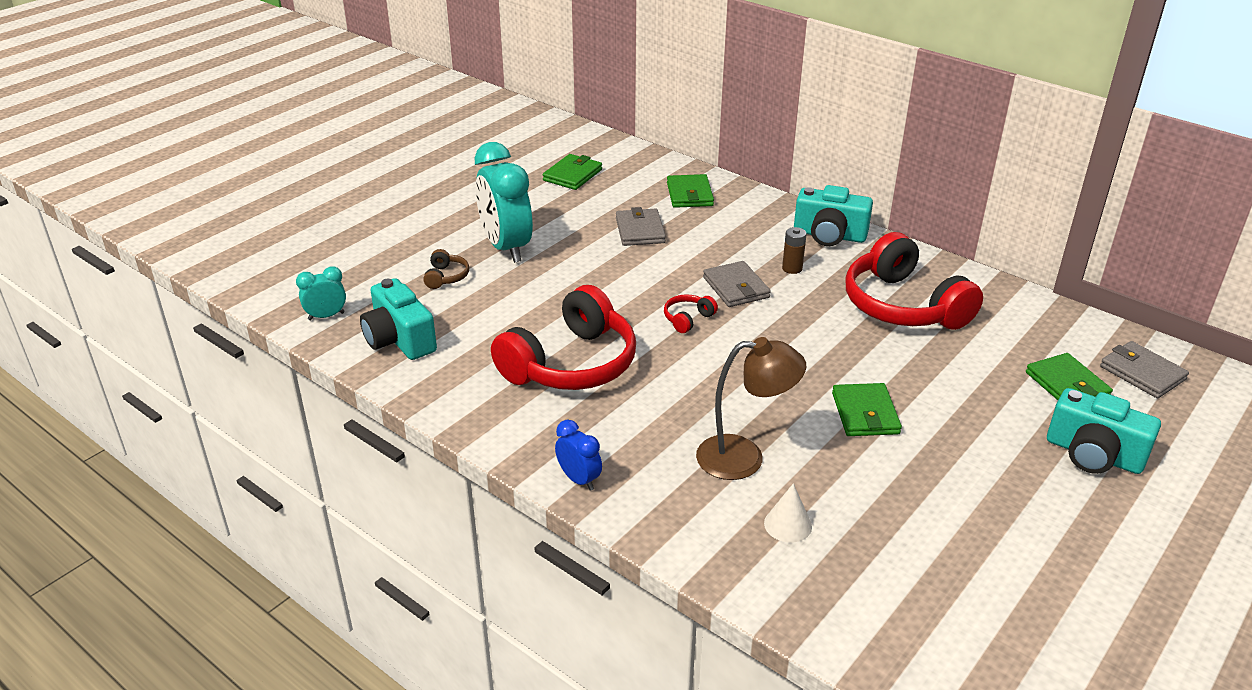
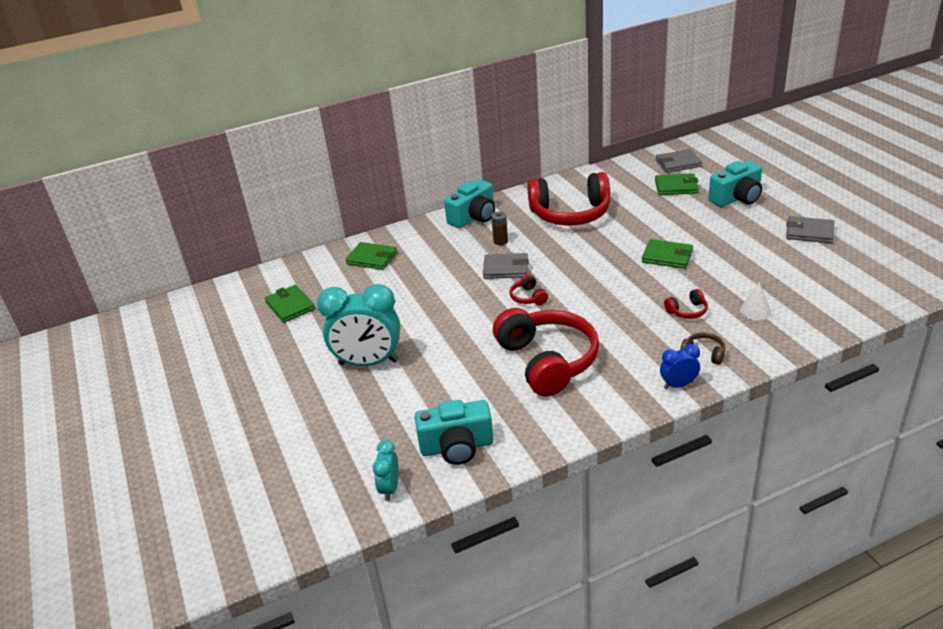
camera: 60 degrees left, 0 degrees up
(446, 277) = (385, 404): brown headphones -> brown headphones (703, 353)
(640, 230) = (401, 292): grey wallet -> grey wallet (809, 232)
(744, 457) = (687, 311): brown lamp -> red headphones

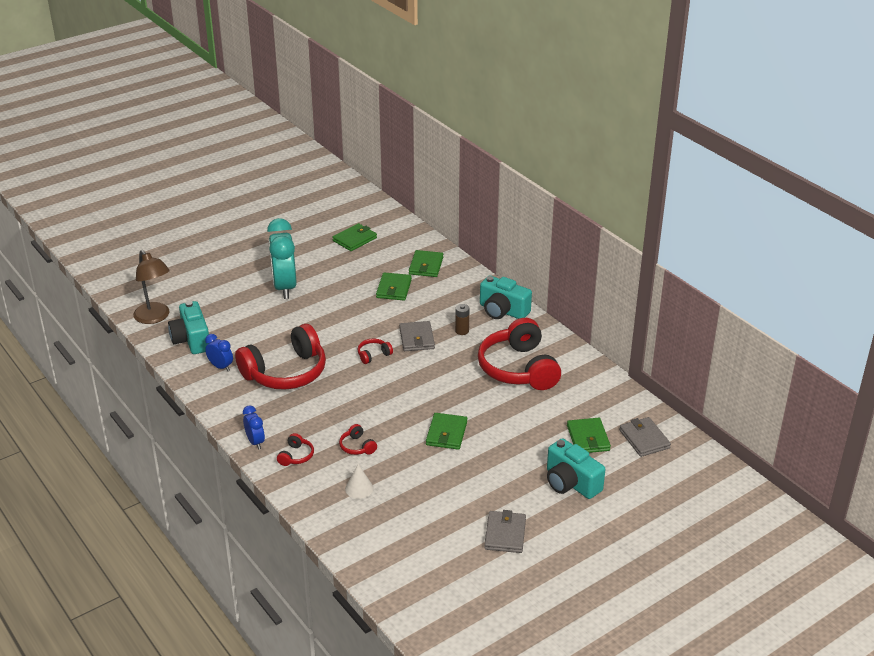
camera: 75 degrees right, 0 degrees up
(390, 488) = (155, 317): turquoise clock -> brown lamp
(407, 280) = (394, 289): none -> green wallet
(524, 417) = (220, 367): none -> blue clock
(703, 353) = (296, 456): brown headphones -> red headphones

